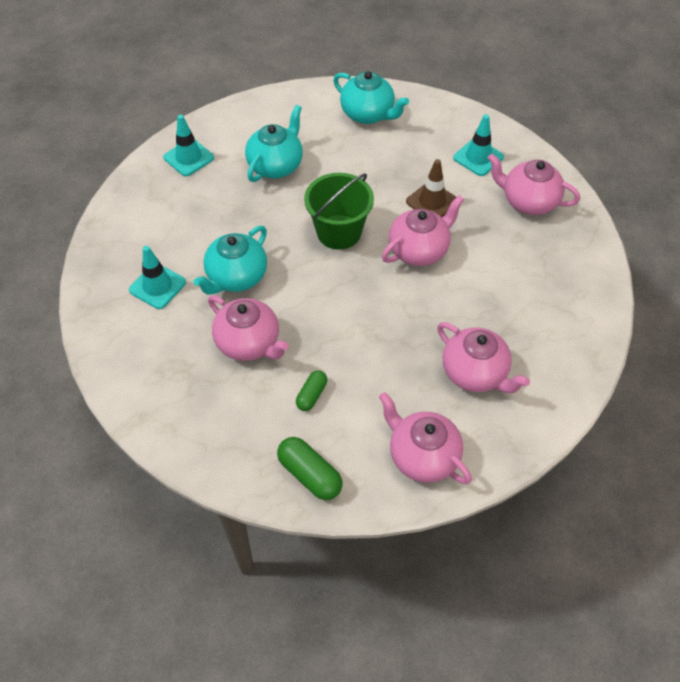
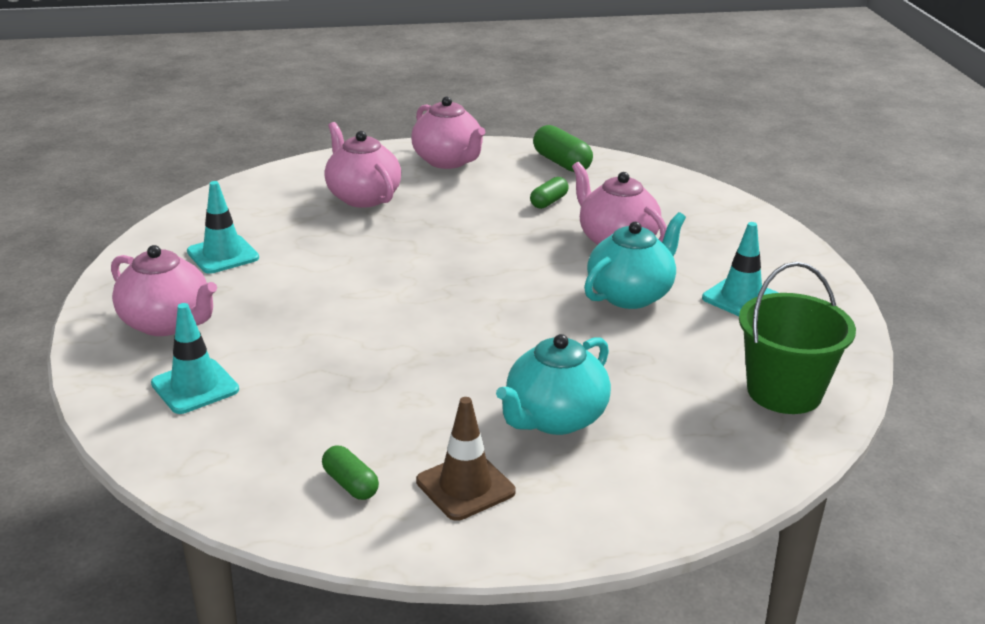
camera: 170 degrees left, 25 degrees down
(189, 158) = (718, 451): turquoise traffic cone -> turquoise traffic cone (223, 255)
(339, 232) = (473, 323): green bucket -> green bucket (784, 392)
(368, 114) = (350, 484): turquoise teapot -> green capsule
(419, 250) = (366, 292): pink teapot -> none
(432, 202) = (313, 340): brown traffic cone -> brown traffic cone (465, 486)

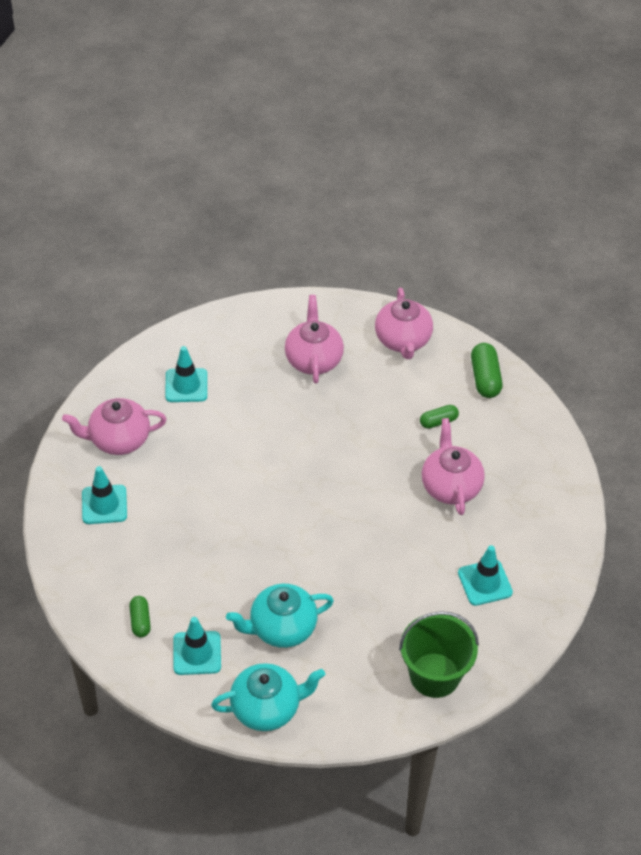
camera: 30 degrees right, 20 degrees up
(167, 323) = (118, 440): pink teapot -> pink teapot turned 105 degrees clockwise
(465, 486) = (197, 653): brown traffic cone -> turquoise traffic cone
(630, 295) = (414, 545): turquoise teapot -> turquoise teapot (267, 708)

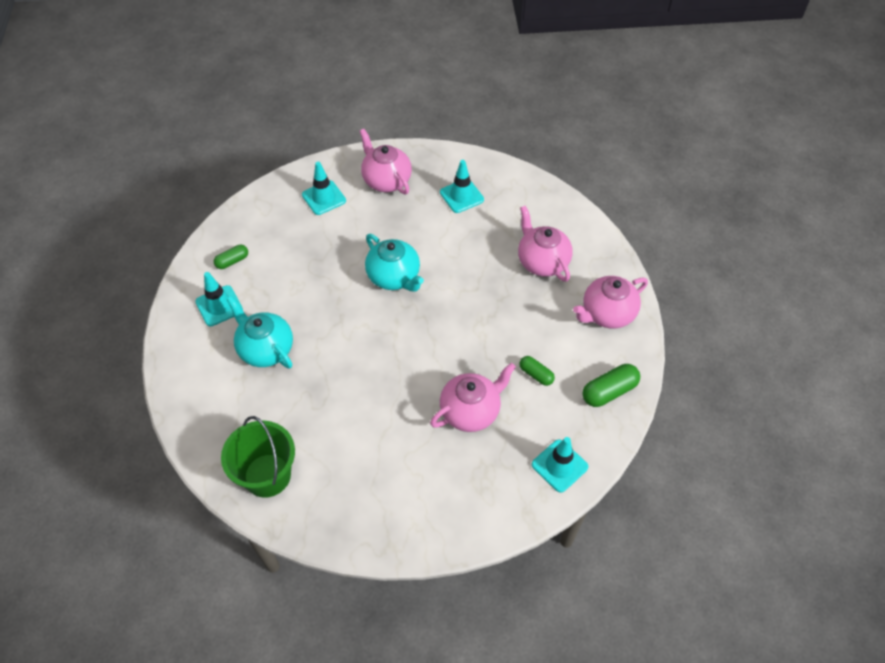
camera: 65 degrees right, 5 degrees up
(267, 708) = (188, 370): turquoise teapot -> turquoise teapot (394, 277)
(313, 360) = (542, 262): pink teapot -> pink teapot turned 90 degrees counterclockwise
(485, 583) = (381, 478): turquoise traffic cone -> turquoise traffic cone (559, 466)

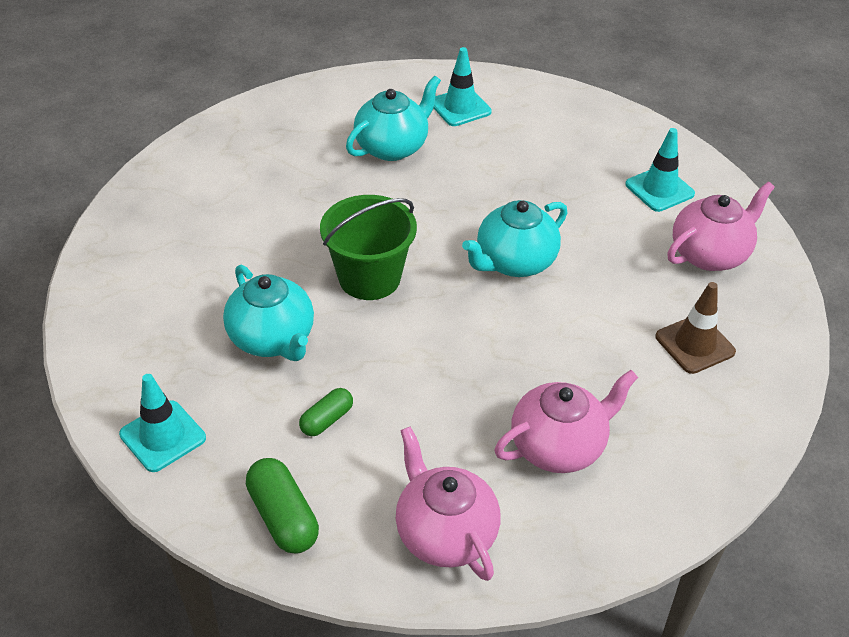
camera: 90 degrees right, 10 degrees down
(232, 261) = (532, 113): green capsule -> none
(267, 475) = (215, 156): green bucket -> green bucket (369, 278)
(461, 196) = (694, 344): turquoise traffic cone -> brown traffic cone
(471, 411) = (273, 339): pink teapot -> turquoise teapot

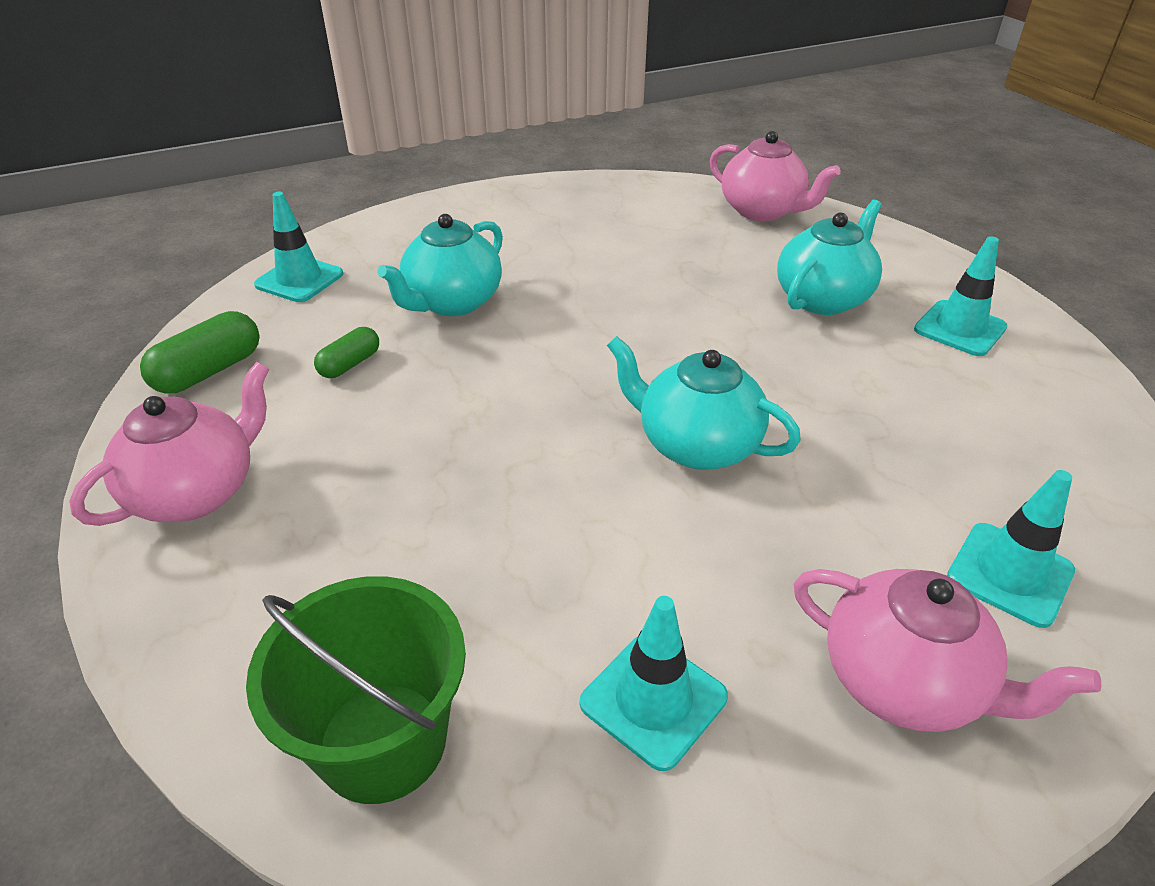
camera: 70 degrees right, 5 degrees down
(326, 420) = (350, 364): green capsule -> green capsule turned 75 degrees counterclockwise
(369, 278) = (583, 338): green bucket -> green bucket (382, 741)
(392, 147) = (823, 298): turquoise teapot -> turquoise teapot turned 75 degrees counterclockwise
(558, 446) = (364, 567): pink teapot -> pink teapot (762, 211)
(694, 344) = (653, 700): brown traffic cone -> turquoise traffic cone

